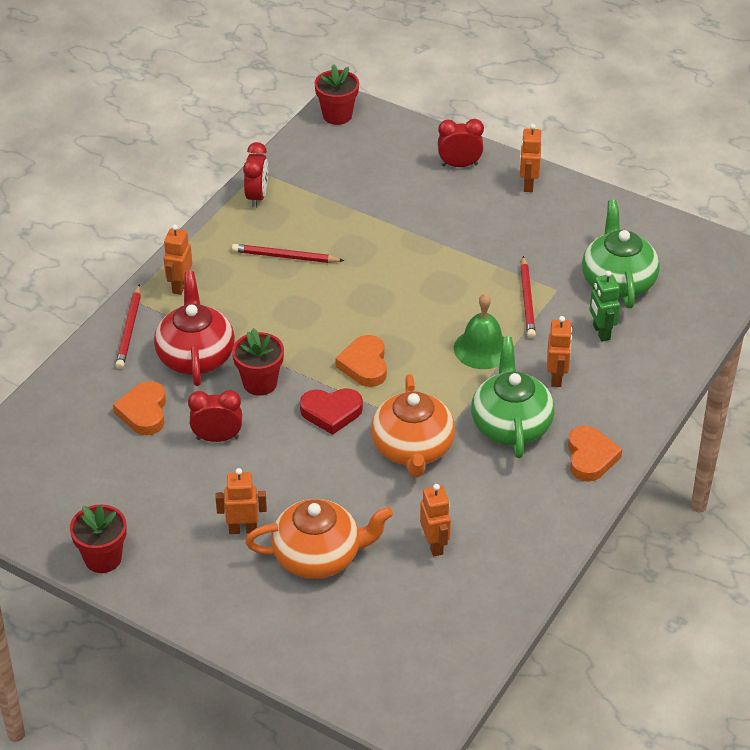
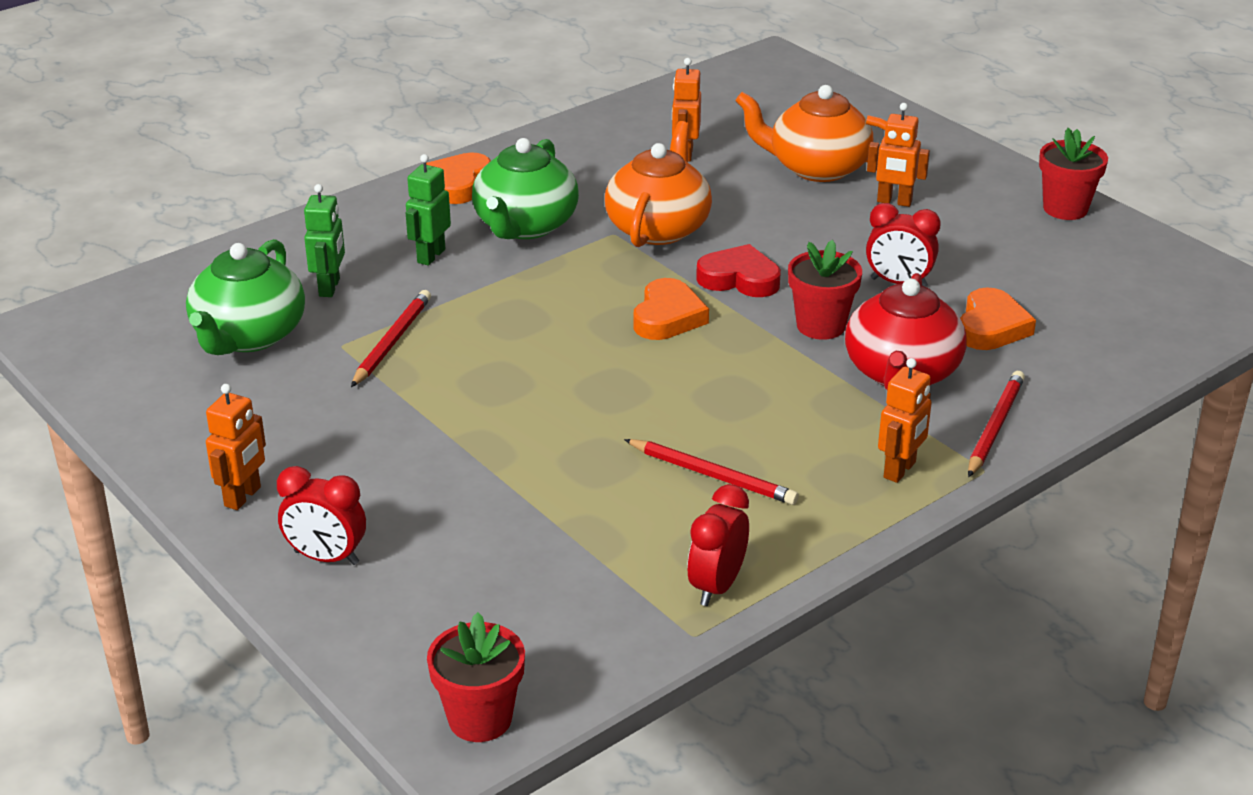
camera: 160 degrees left, 10 degrees down
(482, 349) = (499, 302): green bell -> none
(556, 377) = (430, 256): orange robot -> green robot

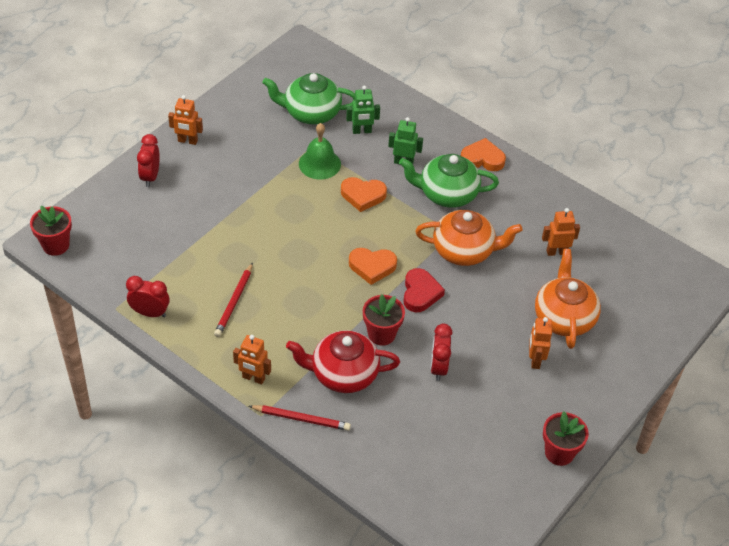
camera: 75 degrees right, 15 degrees up
(392, 342) = (319, 164): red pencil -> green bell
(991, 327) = (403, 415): orange heart -> orange heart (363, 196)

